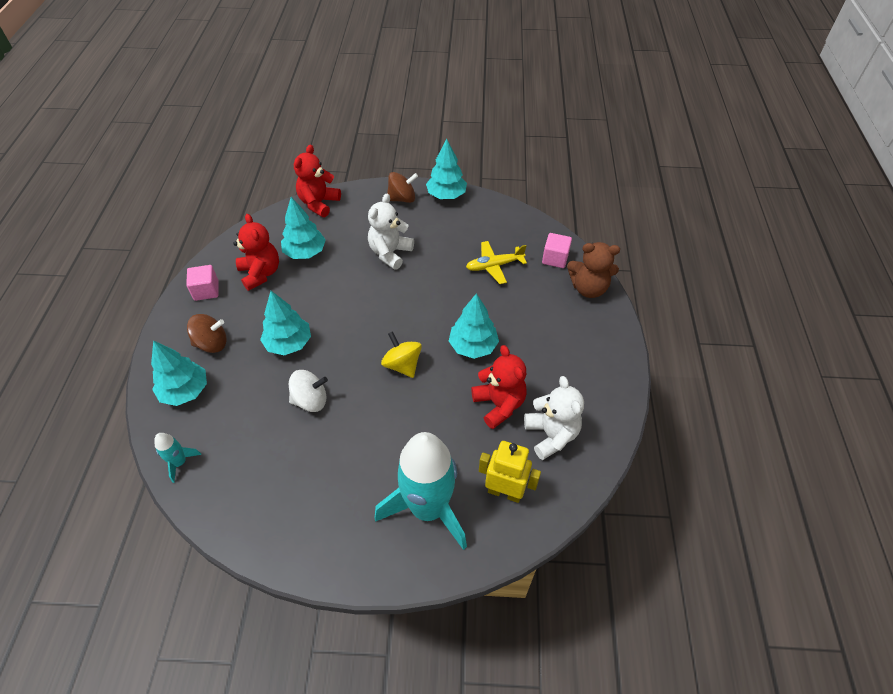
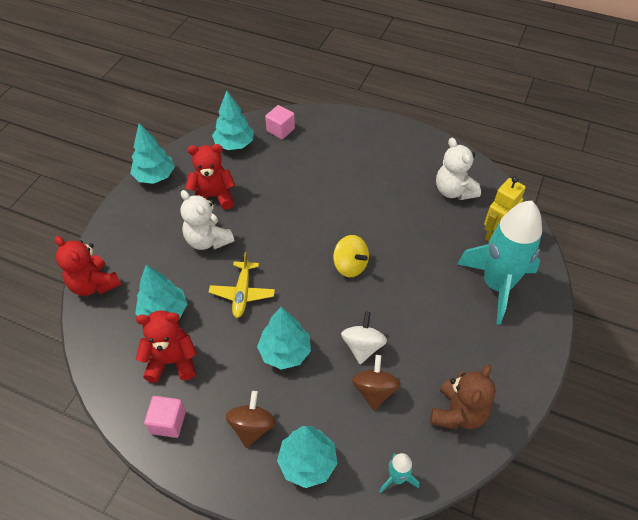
camera: 70 degrees left, 0 degrees up
(402, 198) = (136, 211): brown spinning top -> brown spinning top (374, 390)
(402, 365) = (350, 266): yellow spinning top -> yellow spinning top turned 120 degrees counterclockwise
(473, 346) = (350, 211): turquoise tree -> turquoise tree (234, 144)
(494, 266) = (267, 170): yellow plane -> yellow plane (242, 293)
(499, 404) = (416, 213): red teddy bear -> red teddy bear (213, 197)
(551, 435) = (453, 191): white teddy bear -> white teddy bear turned 120 degrees counterclockwise
(588, 288) = (323, 122): brown teddy bear -> brown teddy bear (458, 413)

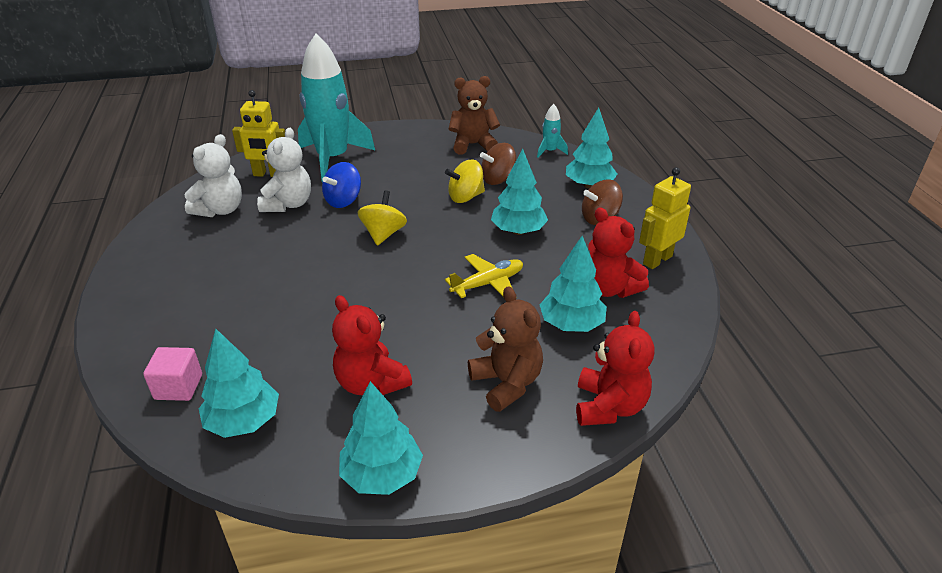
camera: 125 degrees left, 15 degrees down
(155, 250) = (506, 383): none -> brown teddy bear
(168, 422) = (657, 260): pink cube -> yellow robot
(208, 240) = (446, 346): white teddy bear -> white teddy bear (288, 204)
(362, 346) = (465, 197): white spinning top -> yellow spinning top
(417, 263) = (343, 201): none -> blue spinning top

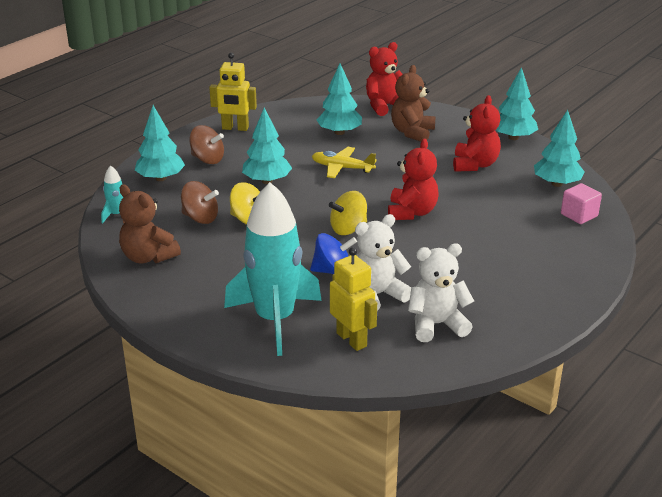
camera: 130 degrees left, 5 degrees down
(609, 288) = (288, 133): red teddy bear -> red teddy bear (411, 212)

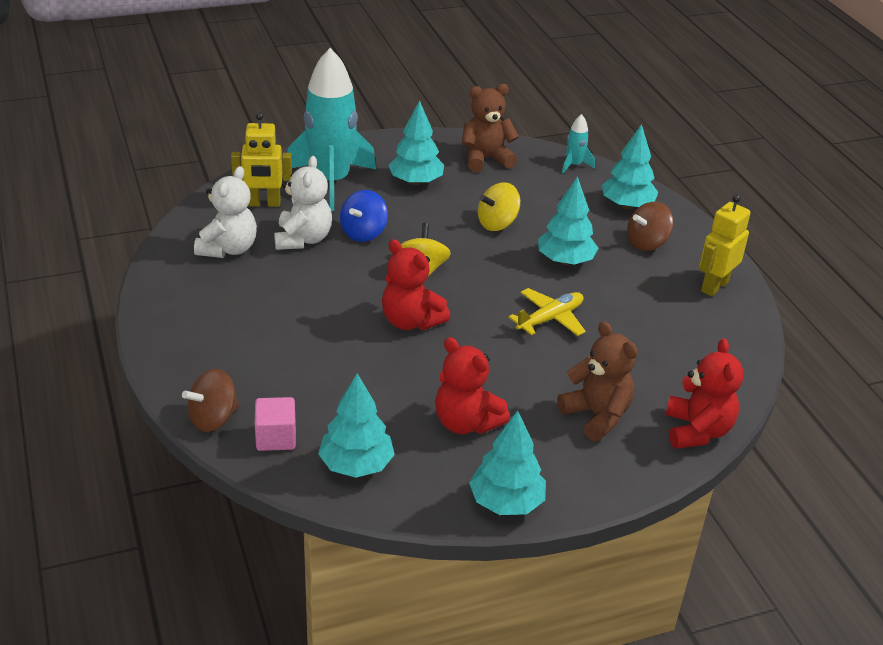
camera: 120 degrees right, 5 degrees up
(200, 218) = (526, 201): brown spinning top -> brown spinning top (213, 419)
(339, 132) = (644, 356): turquoise tree -> turquoise tree (416, 182)

